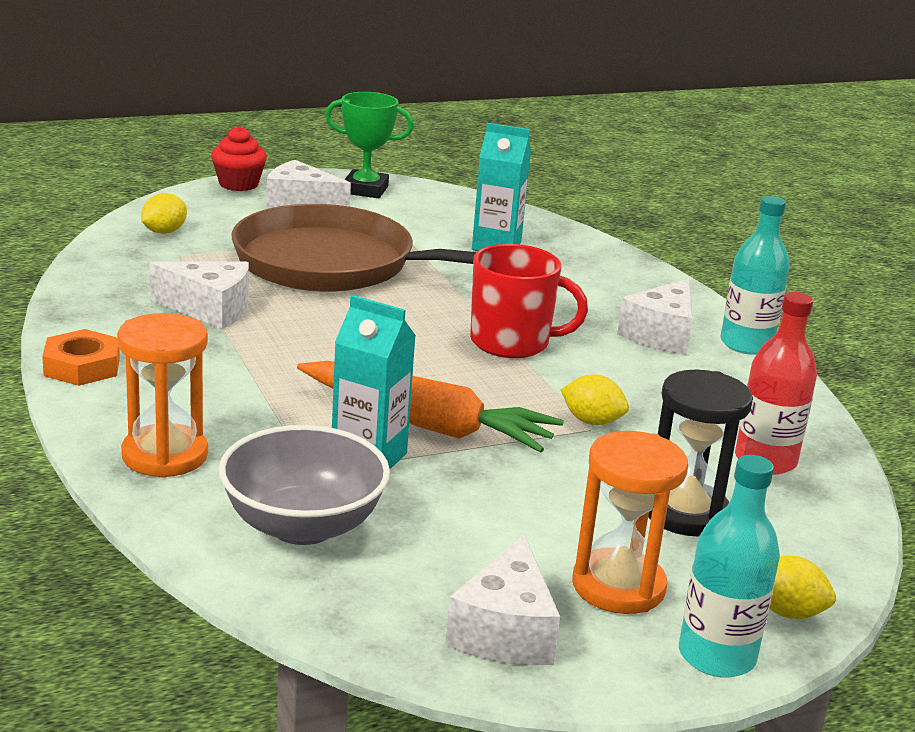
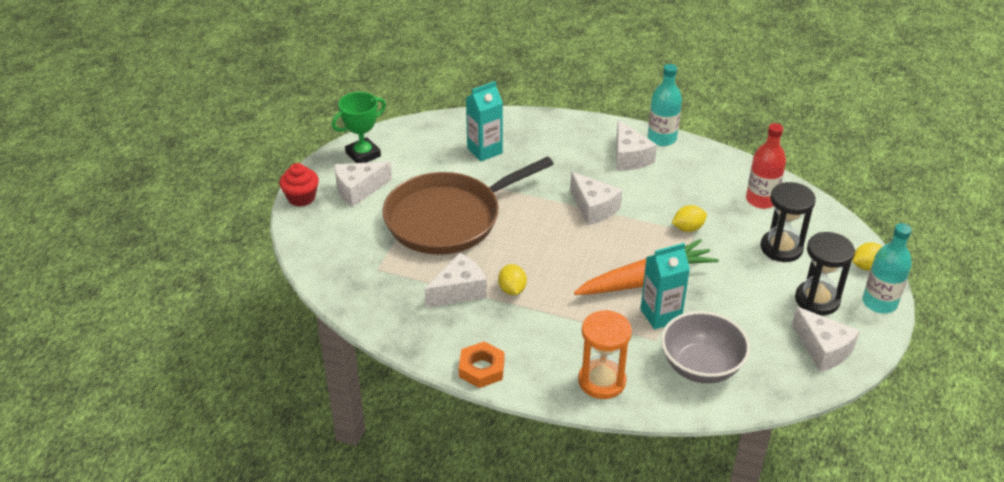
camera: 45 degrees left, 15 degrees up
(164, 232) = (340, 260): yellow lemon -> yellow lemon (512, 290)
(512, 342) = (593, 208): red mug -> white cheese
(618, 586) = (817, 300): orange hourglass -> black hourglass

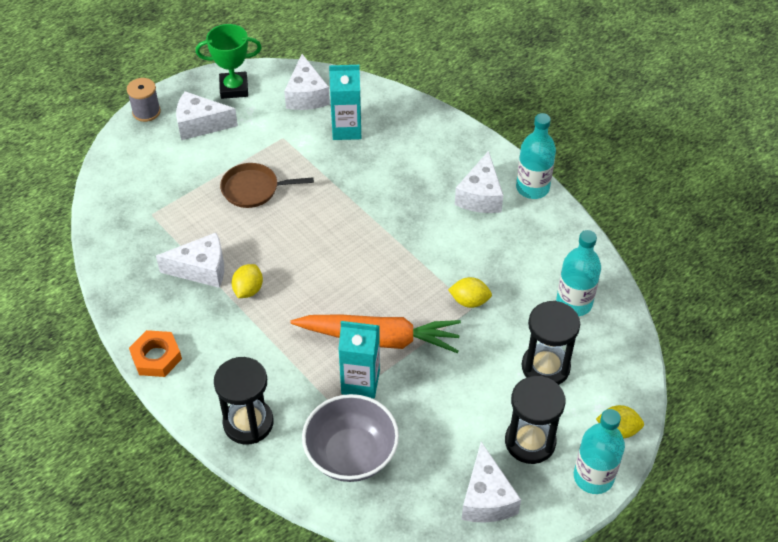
camera: 30 degrees right, 10 degrees up
(301, 198) = (146, 112): red cupcake -> grey spool
(448, 218) = (253, 189): brown pan -> brown pan, size x0.47
(593, 208) = (396, 237): white cheese -> white cheese (306, 95)
(602, 381) = (248, 423): orange hourglass -> black hourglass
(761, 200) = (574, 303): red bottle -> turquoise bottle

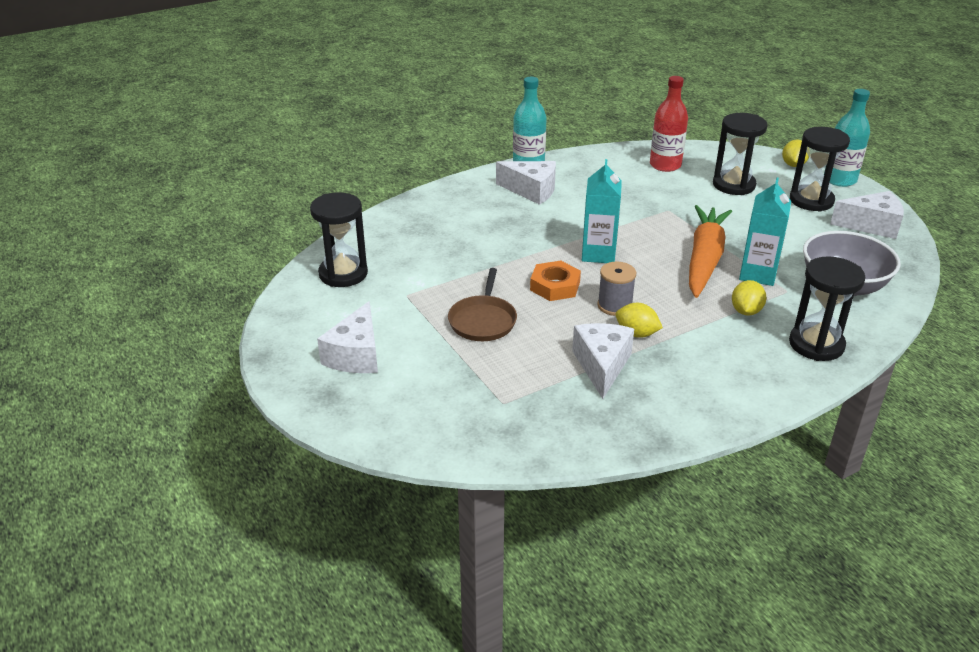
camera: 80 degrees left, 15 degrees down
(146, 112) = (309, 401): grey spool -> grey spool (614, 306)
(156, 357) = (733, 406): orange nut -> orange nut (555, 286)
(234, 88) = (302, 325): green trophy -> none
(306, 95) = (343, 274): white cheese -> black hourglass
(346, 129) = (411, 253): turquoise carton -> turquoise carton (598, 254)
(469, 301) = (660, 210): yellow lemon -> yellow lemon (746, 311)
(574, 303) = (665, 165): turquoise bottle -> red bottle

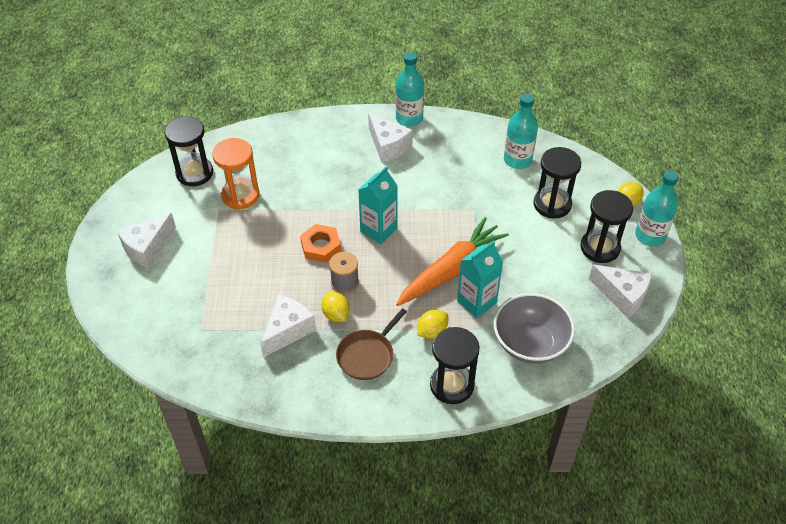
camera: 30 degrees right, 15 degrees up
(418, 275) = (240, 195): none -> orange hourglass
(483, 321) = (247, 255): brown pan -> brown pan (367, 355)
(665, 165) = (517, 160): red bottle -> turquoise bottle

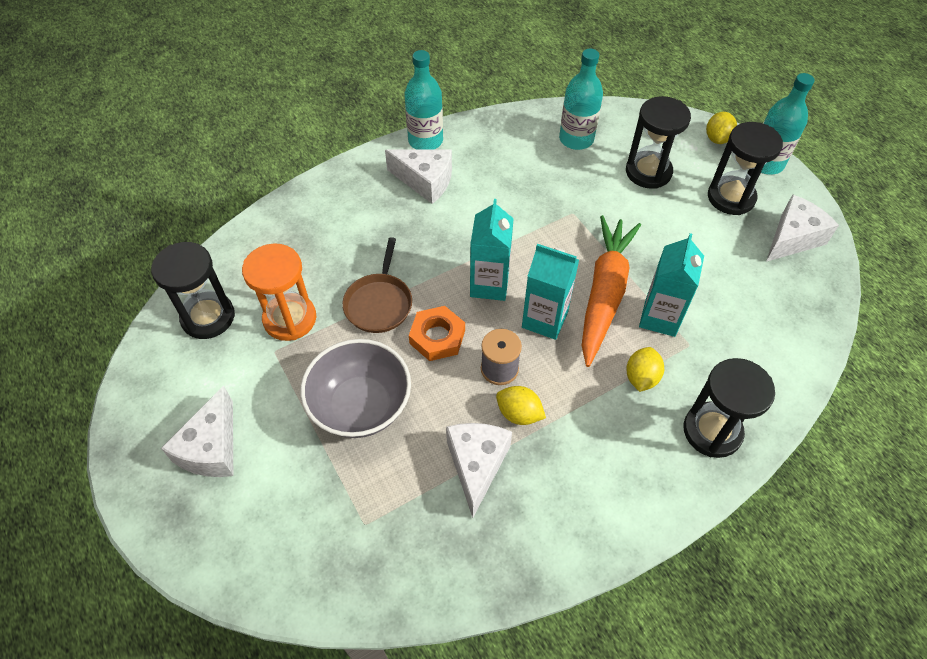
camera: 30 degrees left, 5 degrees up
(367, 355) = (593, 446): brown pan -> brown pan (379, 303)
(397, 267) = (544, 320): none -> turquoise carton
(530, 343) = (750, 337): grey bowl -> grey bowl (361, 406)
(622, 295) = (792, 238): white cheese -> white cheese turned 45 degrees counterclockwise

